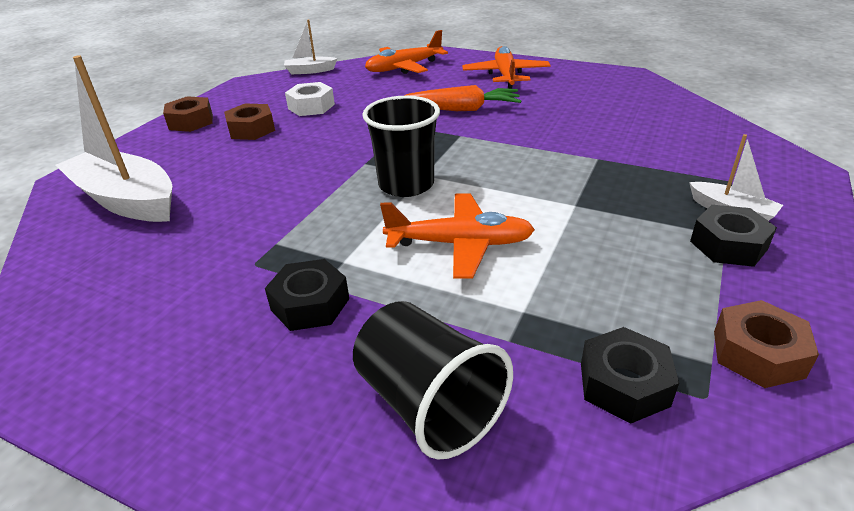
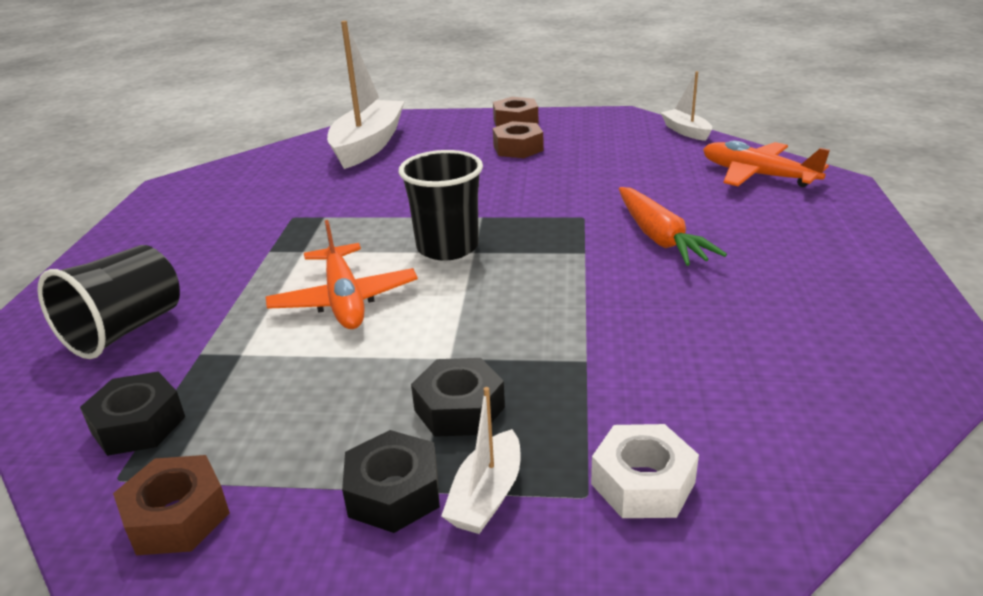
camera: 70 degrees right, 5 degrees down
(310, 304) = (242, 253): black nut -> black nut (459, 408)
(311, 106) = (592, 158): white nut -> white nut (643, 483)
(505, 75) = (812, 246): orange plane -> none

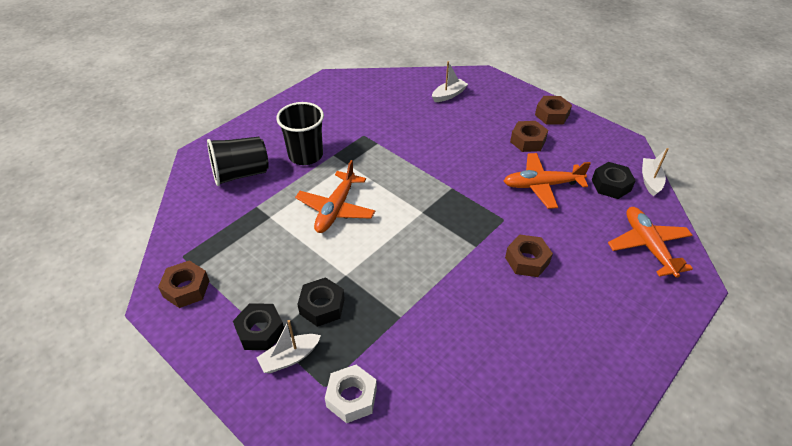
camera: 35 degrees right, 15 degrees up
(138, 424) = (207, 233): black nut -> black nut (611, 185)
(368, 145) = (449, 95): white boat -> white boat, size x0.49
(447, 247) = (412, 201): black cup -> black cup (305, 155)
(584, 175) = (541, 185): none -> orange plane
(659, 238) = (527, 260): orange carrot -> brown nut

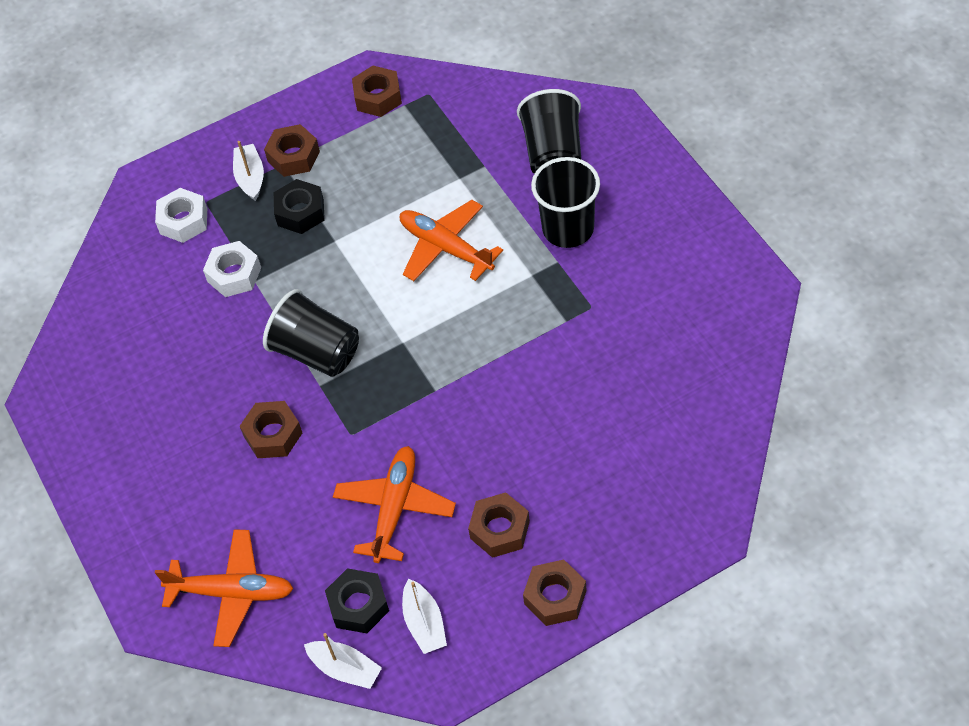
camera: 115 degrees right, 10 degrees up
(260, 331) = (293, 156): black nut -> brown nut
(399, 333) = (234, 274): none -> white nut
(449, 95) = (662, 453): white boat -> white boat (424, 623)
(449, 256) = (317, 352): none -> black cup

